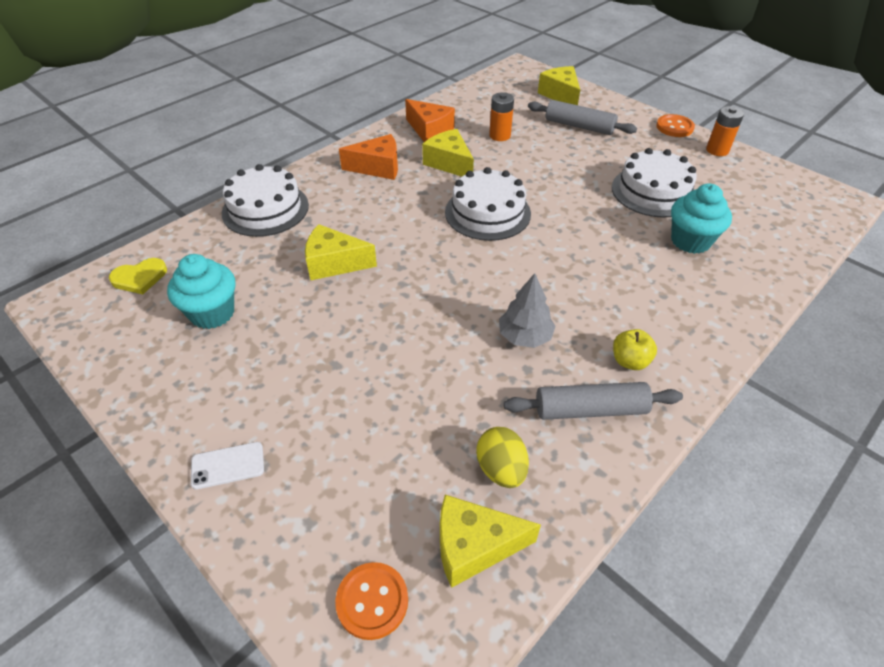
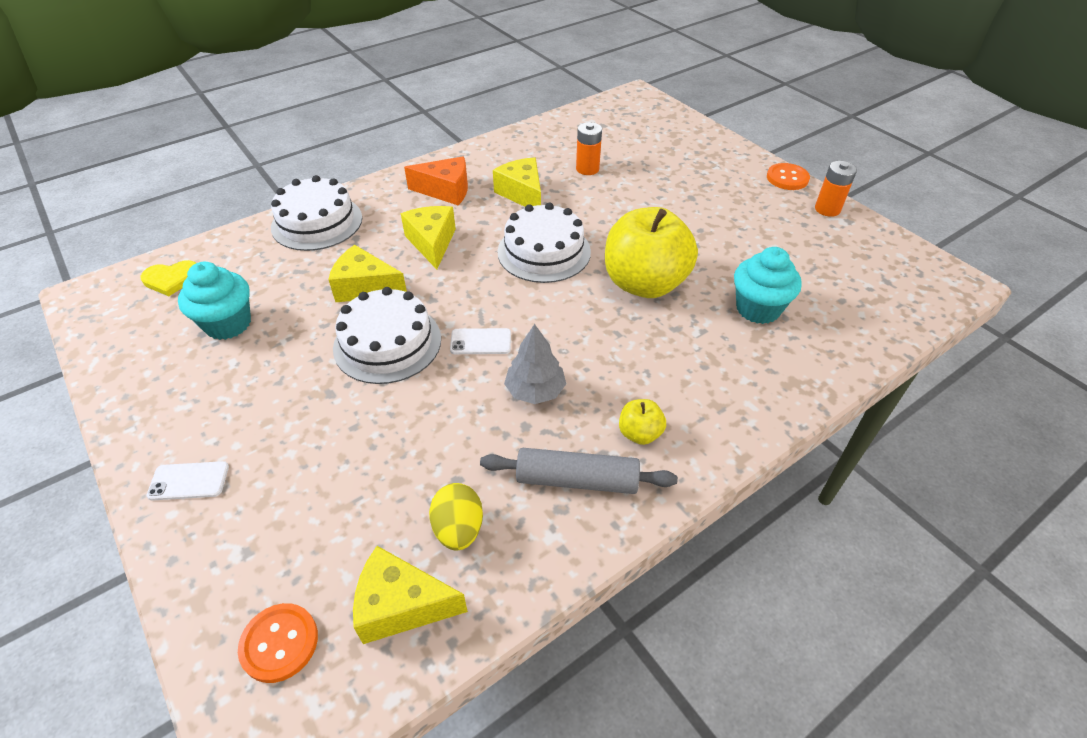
camera: 10 degrees right, 0 degrees up
(429, 131) = (514, 156): orange cheese -> none
(460, 299) = (481, 341): none -> white phone
(560, 95) = (670, 130): yellow cheese -> yellow cheese (432, 243)
(579, 126) = (678, 167): grey rolling pin -> none
(586, 231) = (644, 283): none -> yellow apple
(653, 191) = (736, 248): white cake -> white cake (387, 343)

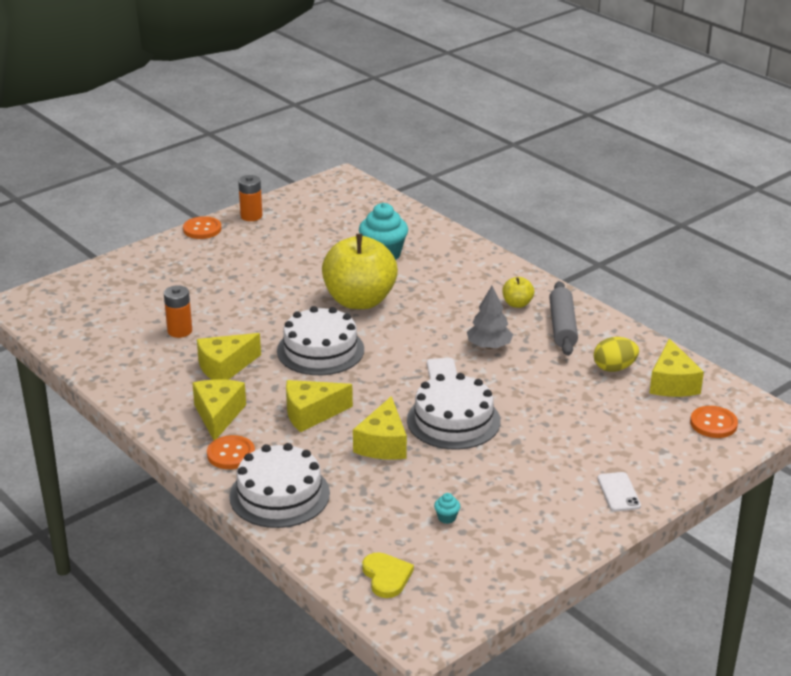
camera: 95 degrees left, 15 degrees down
(228, 324) = (447, 517): turquoise cupcake -> turquoise cupcake, size x0.41
(386, 197) = (231, 454): none -> orange button
(446, 191) = (218, 415): orange cheese -> yellow cheese

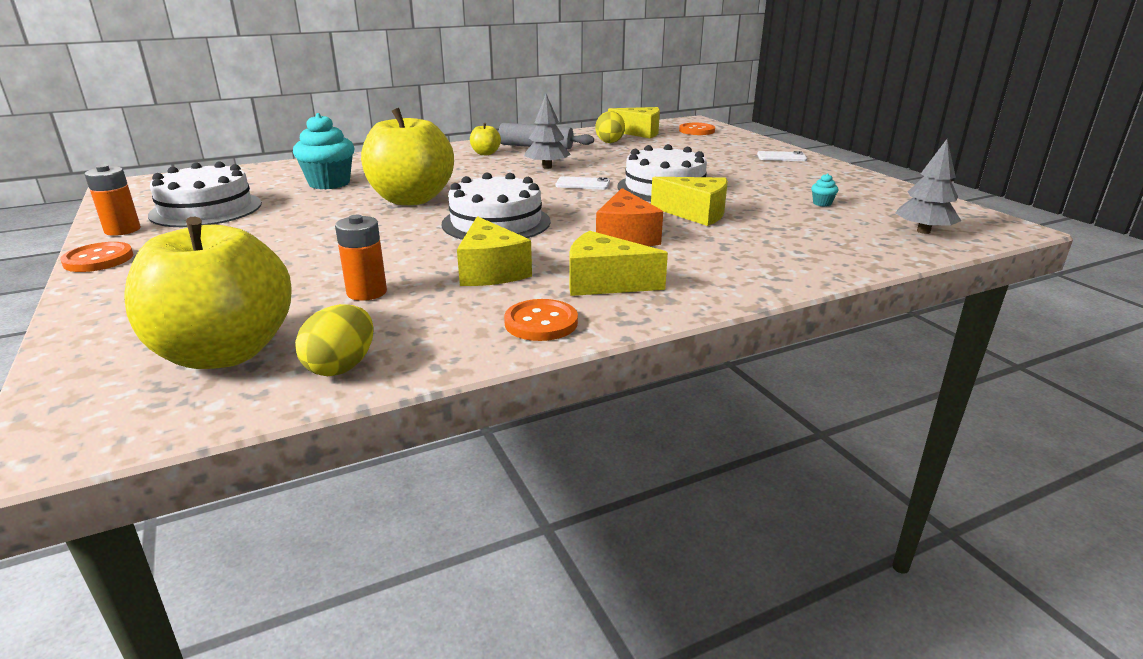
camera: 75 degrees left, 5 degrees down
(90, 349) = (341, 367): none -> yellow egg
(98, 312) = (225, 353): none -> yellow apple
(231, 454) = (697, 282): orange button -> orange button (541, 323)
(279, 495) = (786, 263): white cake -> white cake (206, 209)
(311, 414) = (625, 236): yellow cheese -> orange cheese
(386, 576) = (923, 231): yellow heart -> grey tree

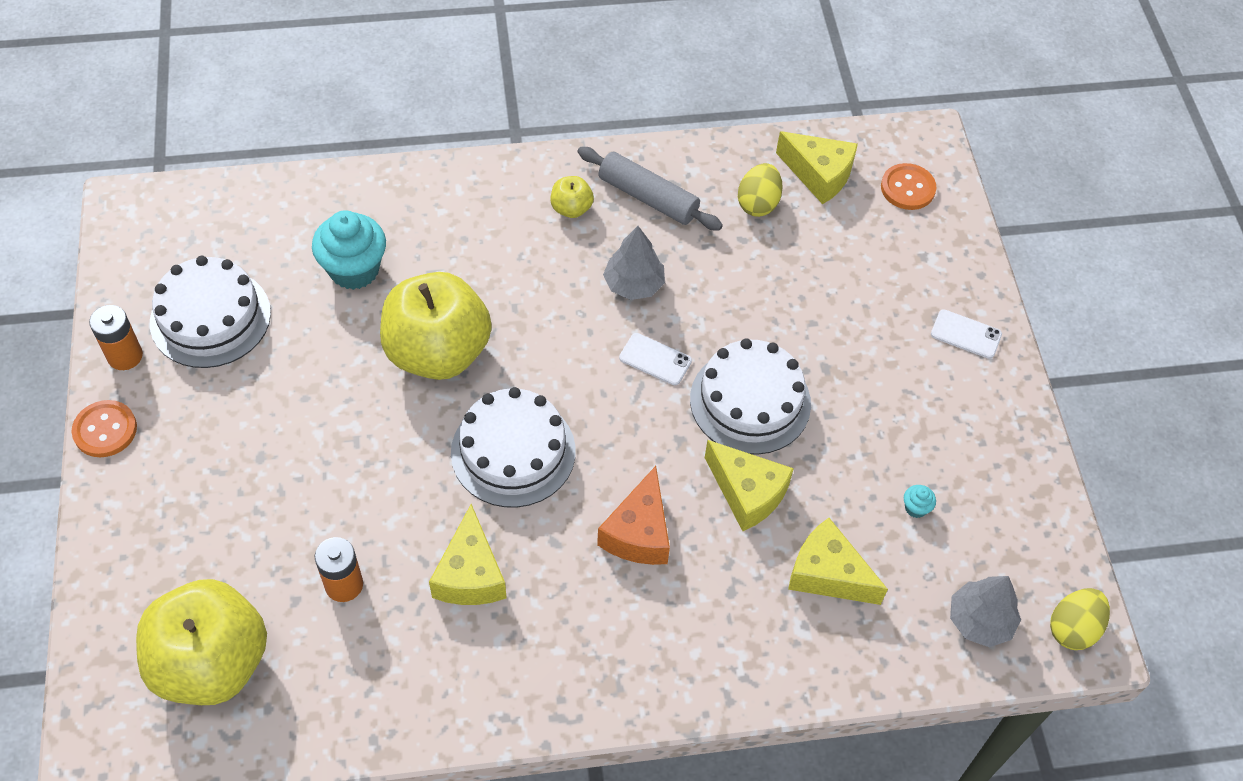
camera: 15 degrees right, 30 degrees up
(341, 367) = (299, 716): yellow egg -> yellow egg (1073, 628)
(541, 323) = (482, 695): orange button -> none
(604, 283) = (570, 635): yellow cheese -> yellow cheese (827, 574)

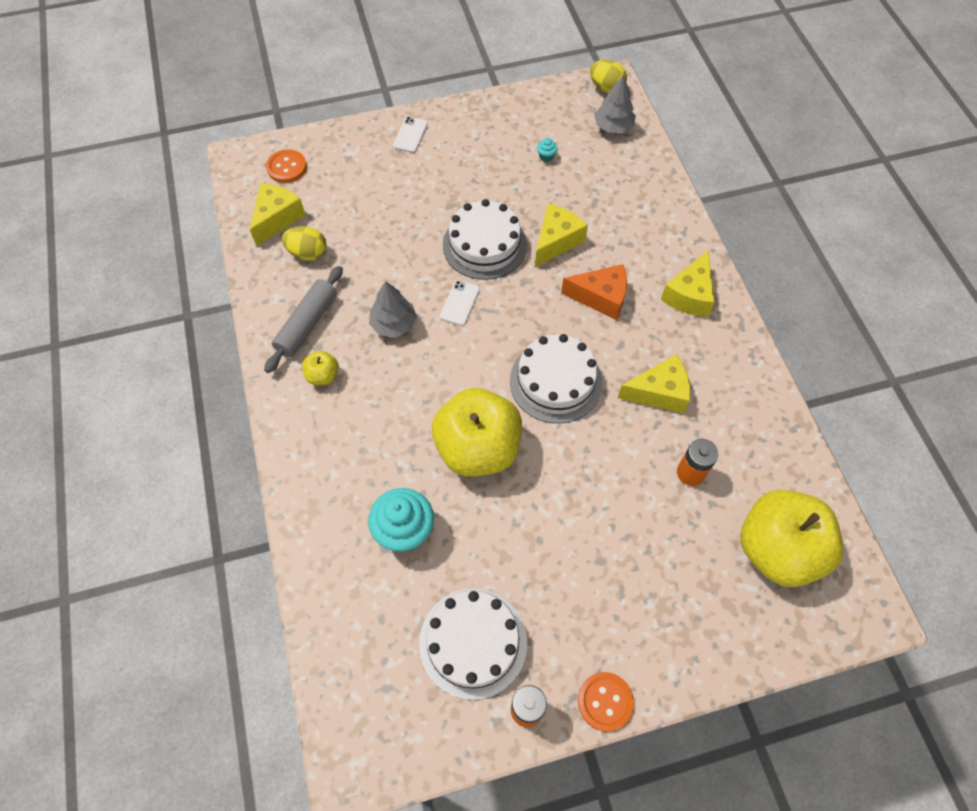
camera: 95 degrees left, 5 degrees up
(827, 574) = (603, 197): yellow cheese -> yellow cheese (689, 295)

